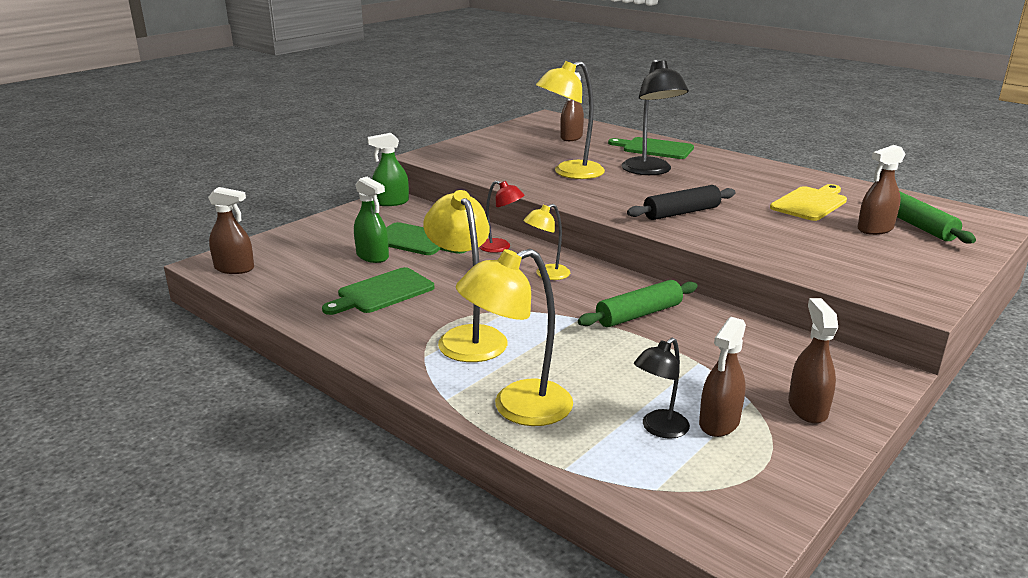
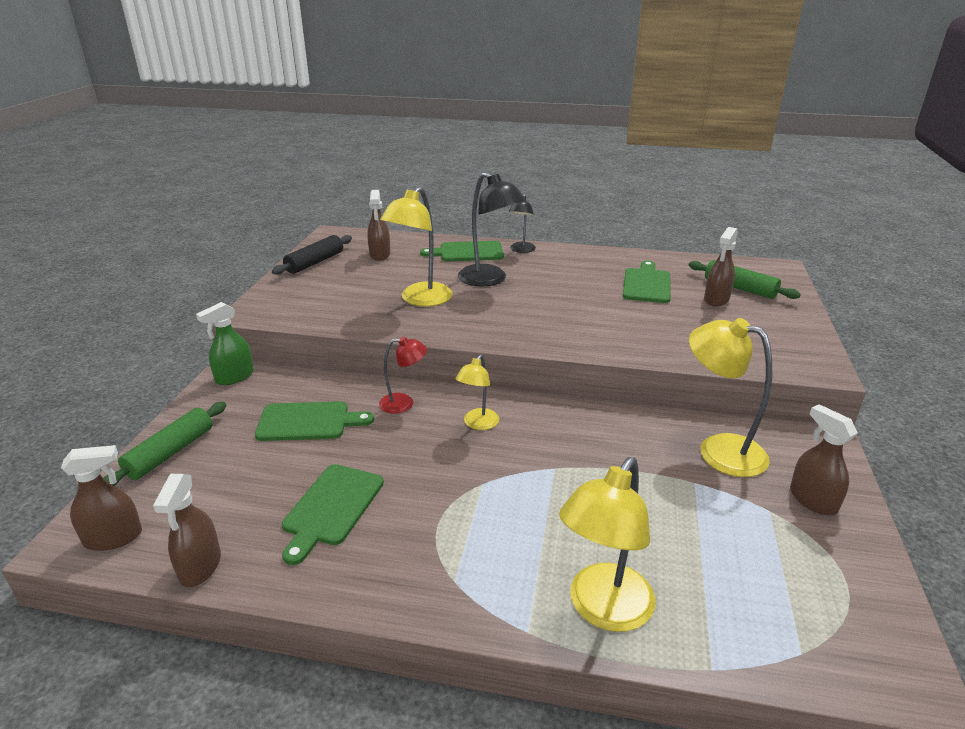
camera: 30 degrees left, 5 degrees up
(372, 256) = (277, 460): green spray bottle -> none
(467, 337) = (474, 535): yellow lamp -> yellow lamp (719, 450)
(639, 314) = (599, 444): green rolling pin -> green rolling pin (170, 453)
(659, 429) = (737, 577): black lamp -> black lamp (521, 250)
(681, 213) = (562, 322): black rolling pin -> black rolling pin (315, 262)
(719, 423) = (772, 546): brown spray bottle -> brown spray bottle (200, 566)
(810, 203) = (647, 284): yellow cutting board -> green cutting board

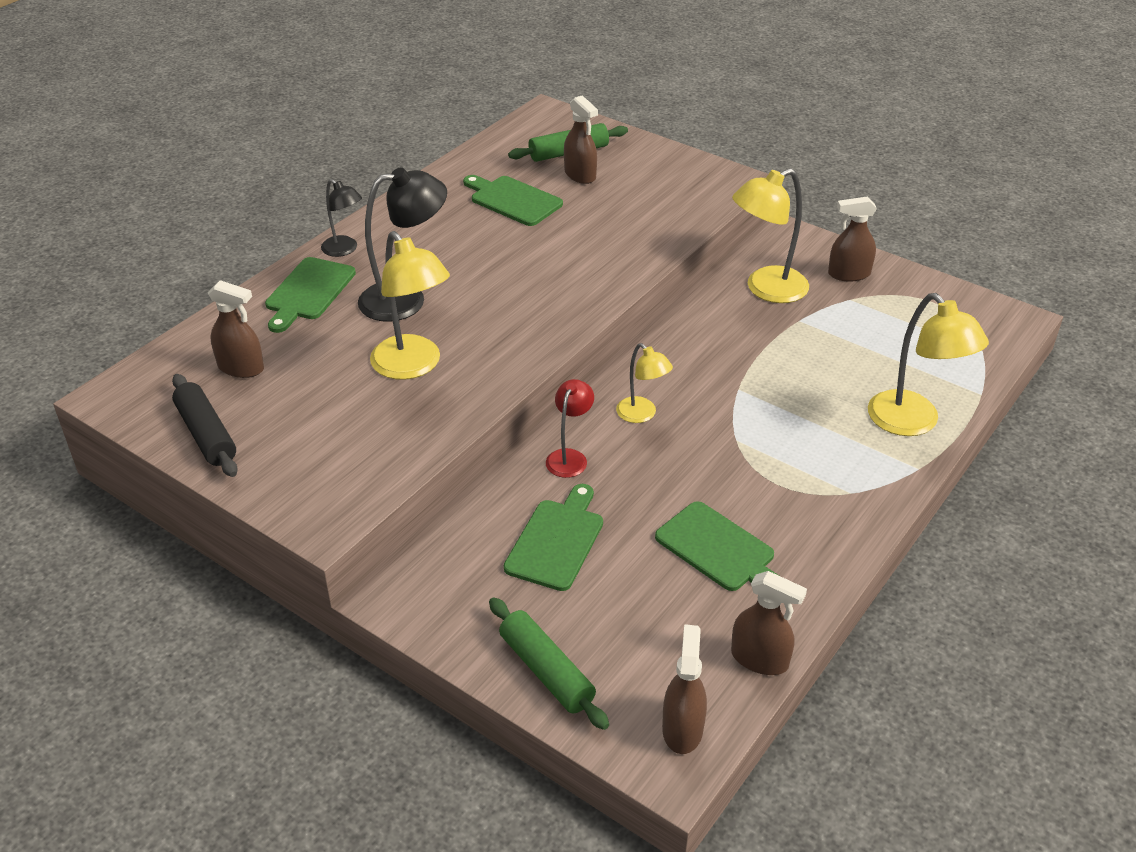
camera: 65 degrees left, 10 degrees up
(234, 377) = (406, 593): green spray bottle -> none

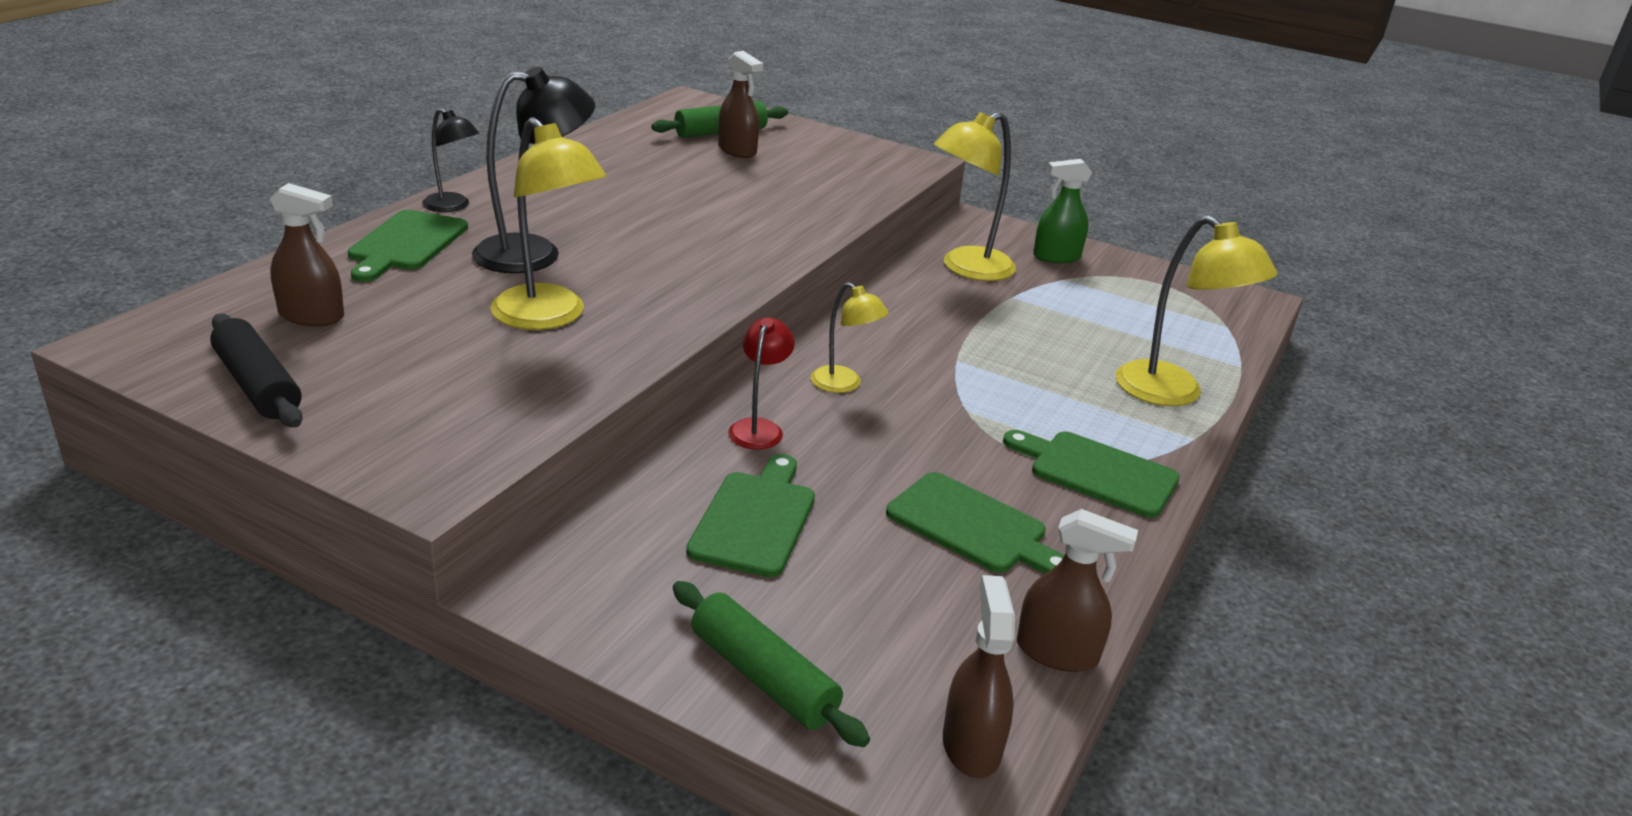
camera: 10 degrees left, 10 degrees down
(513, 200) = (660, 169): green cutting board -> green cutting board (1097, 472)
(848, 274) = (1056, 257): brown spray bottle -> green spray bottle

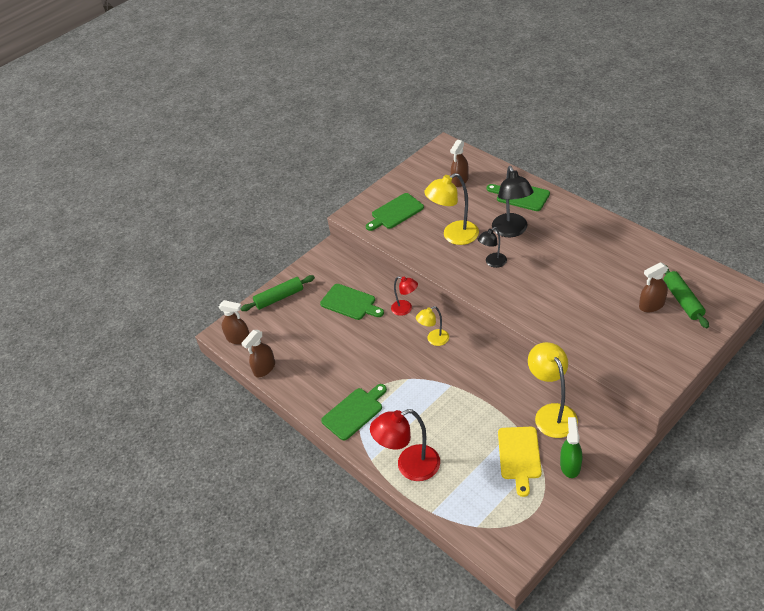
camera: 115 degrees right, 15 degrees up
(257, 385) = (414, 176): black rolling pin -> none
(453, 206) = (560, 205): black lamp -> black lamp (492, 263)
(972, 526) = (331, 361): green cutting board -> green cutting board (395, 212)
(1070, 294) = (519, 456): none -> yellow cutting board
(1172, 393) = (409, 466): yellow lamp -> red lamp

